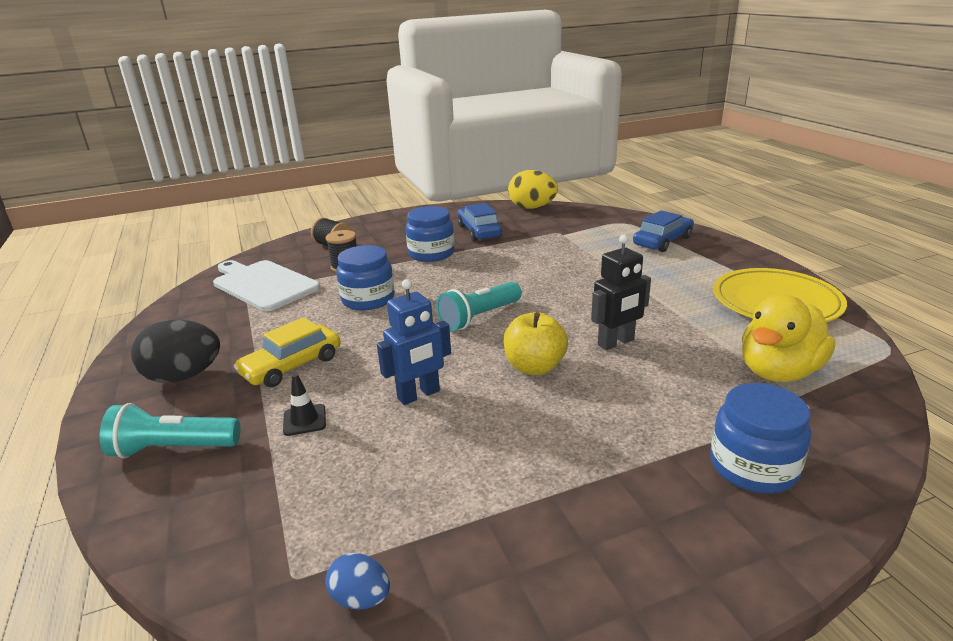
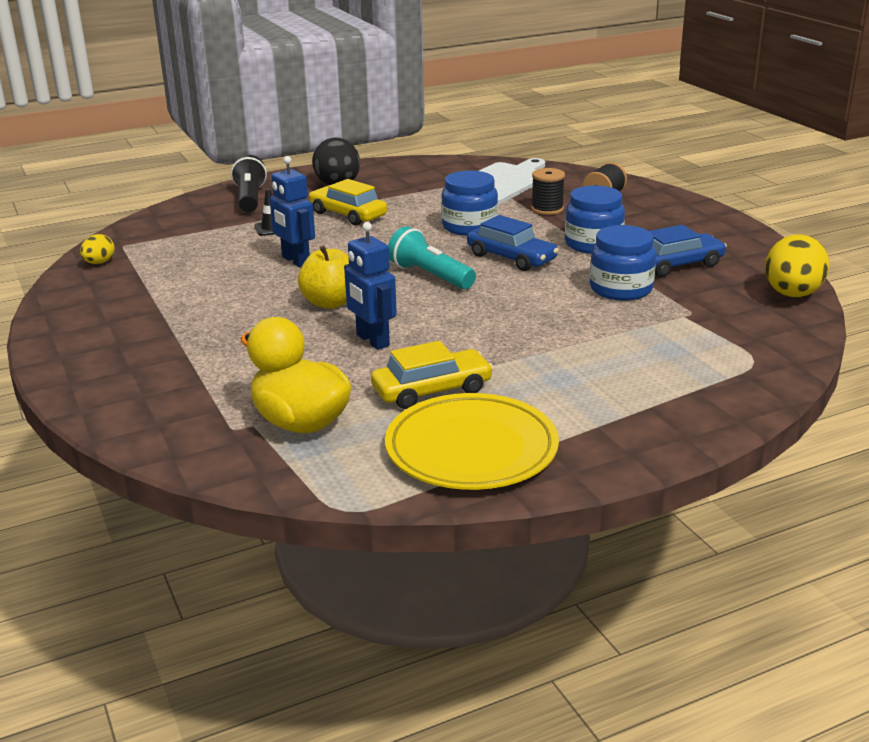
camera: 85 degrees right, 0 degrees up
(173, 449) = (250, 199): turquoise flashlight -> black flashlight
(361, 598) = (99, 263): blue egg -> yellow egg
(616, 342) = (372, 340): black robot -> blue robot
(662, 241) = (680, 387): blue car -> blue car (511, 258)
(697, 316) = (432, 390): none -> yellow car
(753, 467) = (159, 387): blue jar -> blue jar (621, 289)

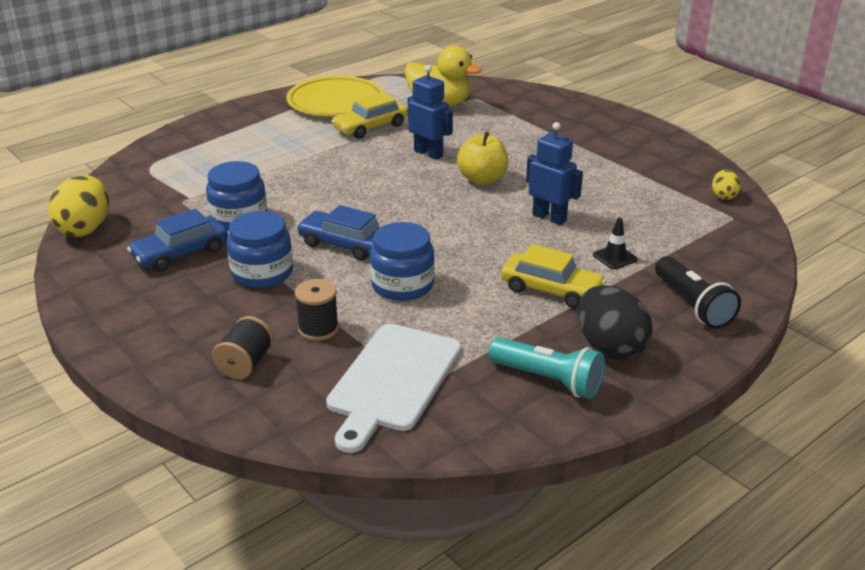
camera: 165 degrees right, 5 degrees up
(430, 276) = (414, 214): turquoise flashlight -> turquoise flashlight (548, 380)

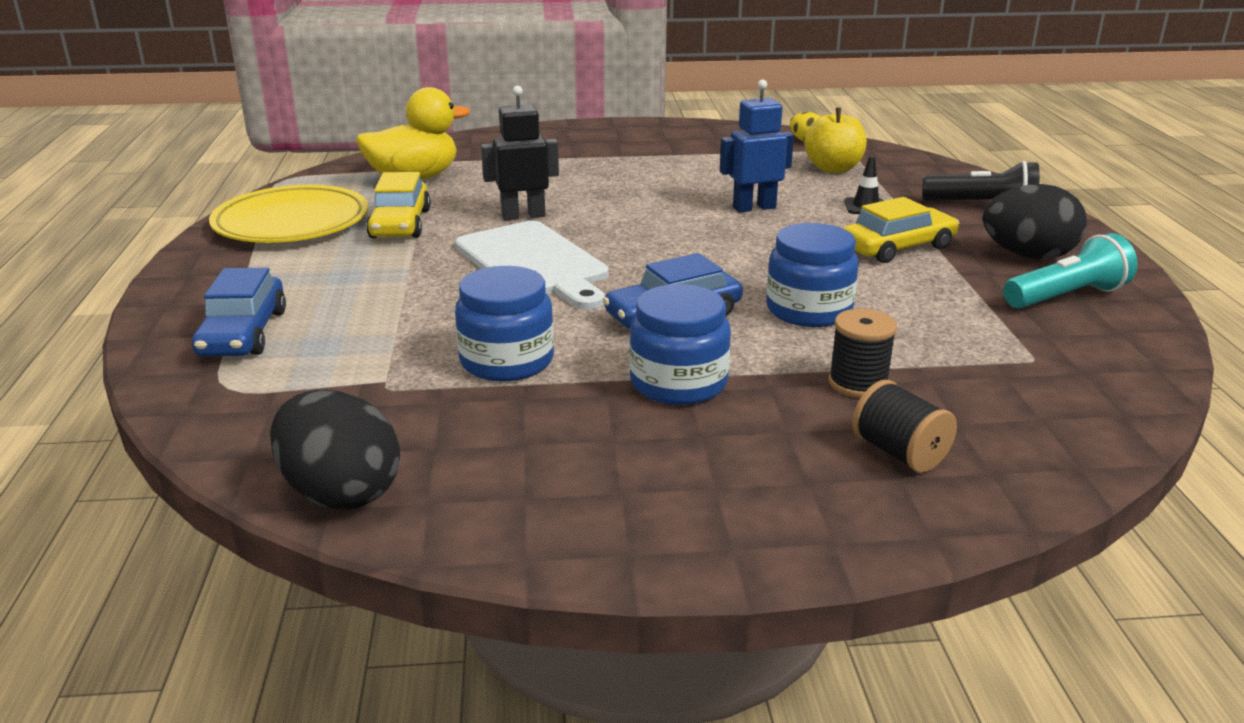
camera: 55 degrees left, 5 degrees down
(85, 229) = (340, 493): yellow egg -> black egg
(180, 253) = (544, 428): blue car -> blue car (243, 333)
(392, 381) = (1011, 371): white cutting board -> white cutting board (533, 263)
(428, 153) = (523, 216): blue robot -> black robot
(482, 179) = (627, 210): yellow apple -> yellow apple (833, 169)

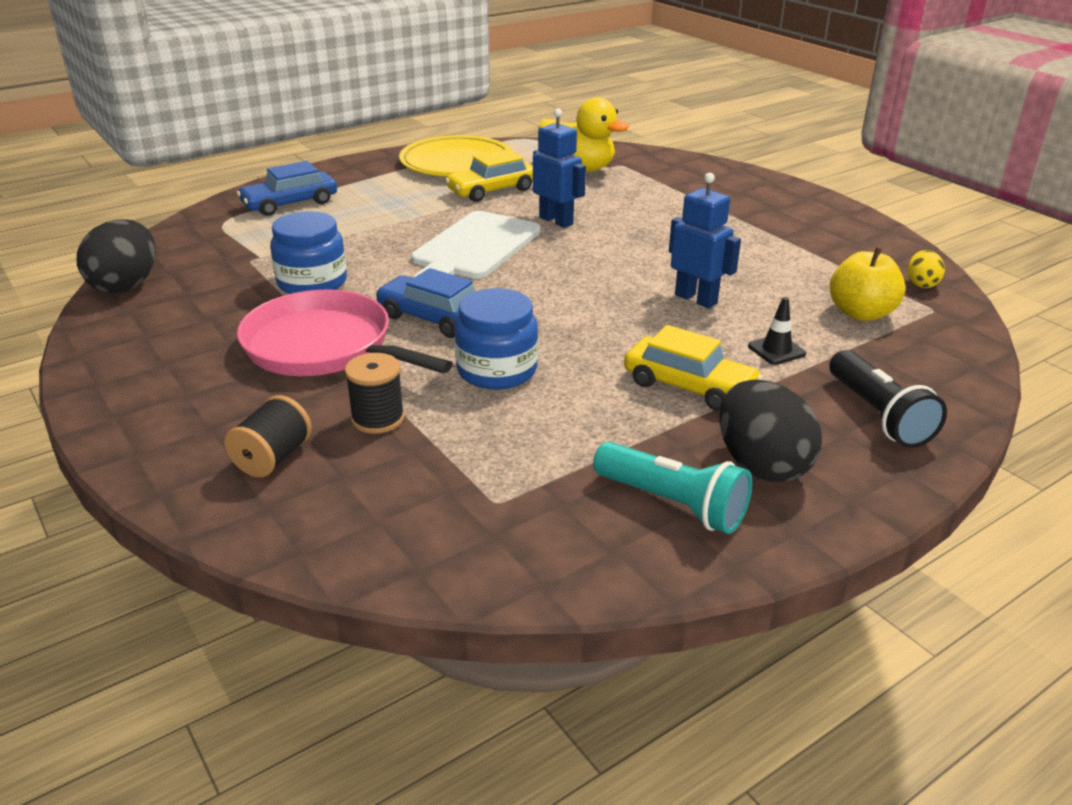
camera: 60 degrees right, 5 degrees up
(523, 216) = (556, 221): black robot -> blue robot
(678, 383) = (324, 347): blue jar -> pink pan

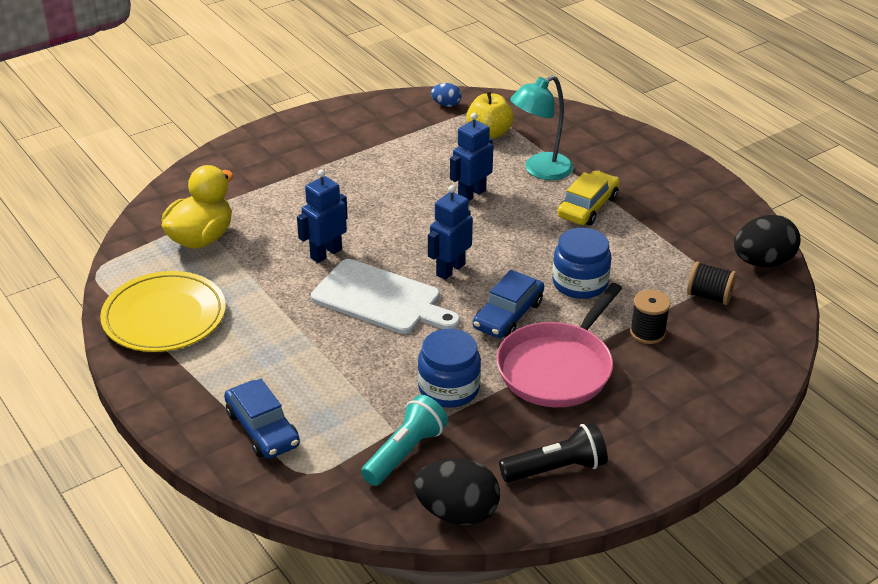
camera: 90 degrees left, 5 degrees up
(273, 458) = (700, 374): black spool -> black spool (709, 296)
(492, 190) = (247, 291): yellow car -> none
(527, 284) = (450, 270): none -> blue robot
(672, 504) = (706, 222): turquoise flashlight -> turquoise flashlight (405, 452)
(761, 465) = (664, 190): black egg -> black egg (762, 262)
(776, 350) = (540, 170): black traffic cone -> turquoise lamp
(878, 415) = (608, 147): black flashlight -> black flashlight (556, 469)
(921, 284) = (446, 104): yellow egg -> blue egg

